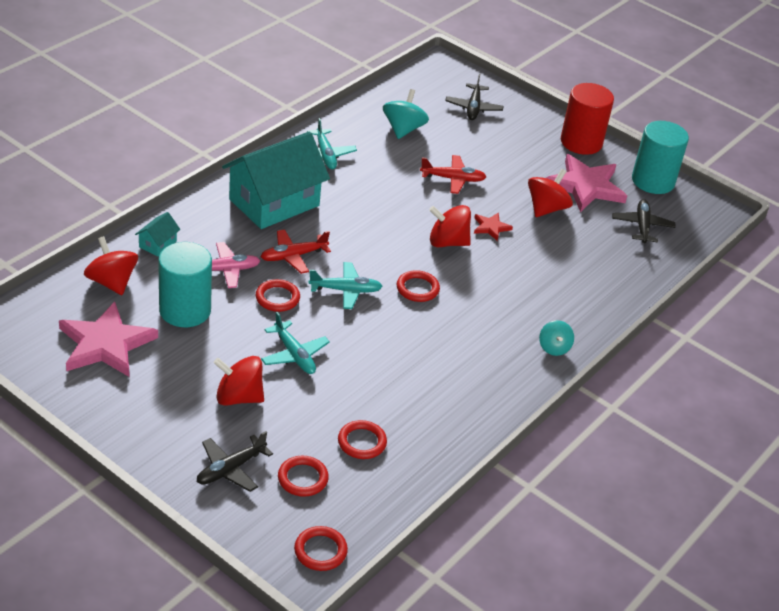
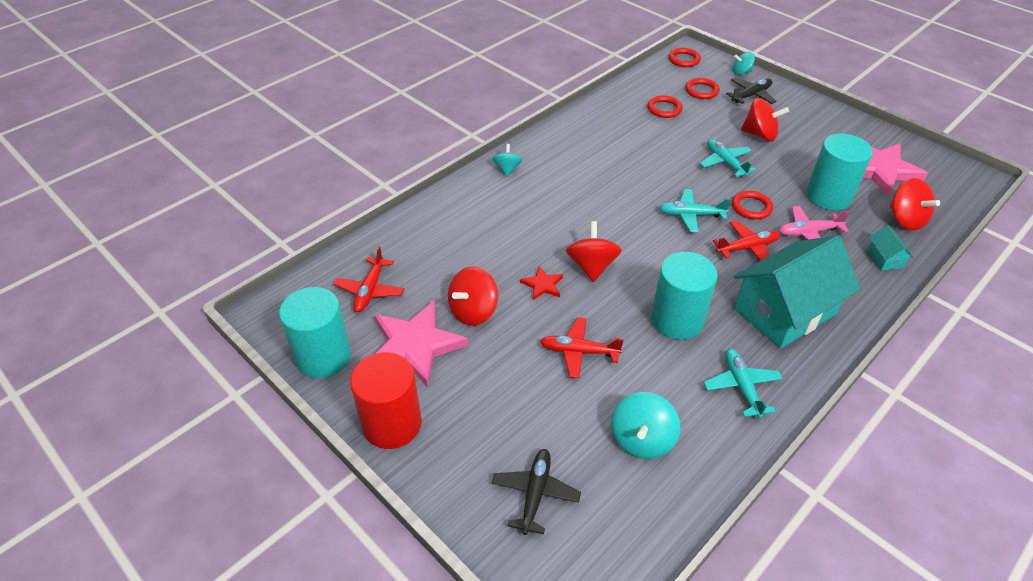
camera: 170 degrees left, 5 degrees up
(157, 244) = (884, 258): turquoise house -> turquoise house turned 45 degrees counterclockwise
(232, 521) = (741, 72): none -> turquoise spinning top
(370, 198) = (677, 320): none -> turquoise cylinder
(417, 288) = (623, 217): red ring -> none
(447, 242) = (591, 266): red spinning top -> red spinning top turned 105 degrees counterclockwise
(642, 226) = (370, 290): black plane -> red plane

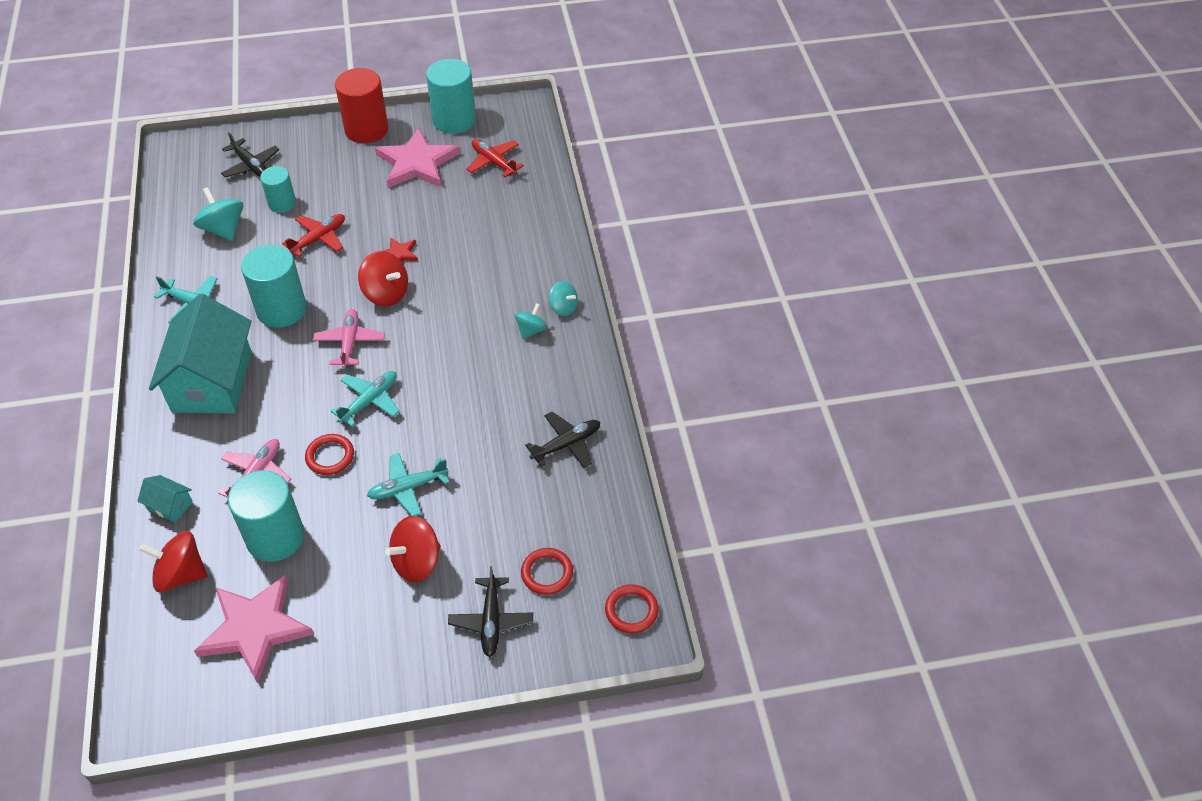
camera: 125 degrees right, 5 degrees up
(473, 311) = (415, 204): red spinning top -> none
(563, 416) = (282, 203): none -> turquoise cylinder
(616, 119) = (566, 444): none -> black plane
(658, 257) = (350, 342): none -> pink plane
(664, 109) = (545, 504): red ring -> none
(725, 162) = (407, 488): turquoise plane -> turquoise plane turned 150 degrees clockwise
(741, 72) = (548, 656): turquoise spinning top -> turquoise spinning top (531, 330)
(747, 248) = (292, 411): red plane -> none

